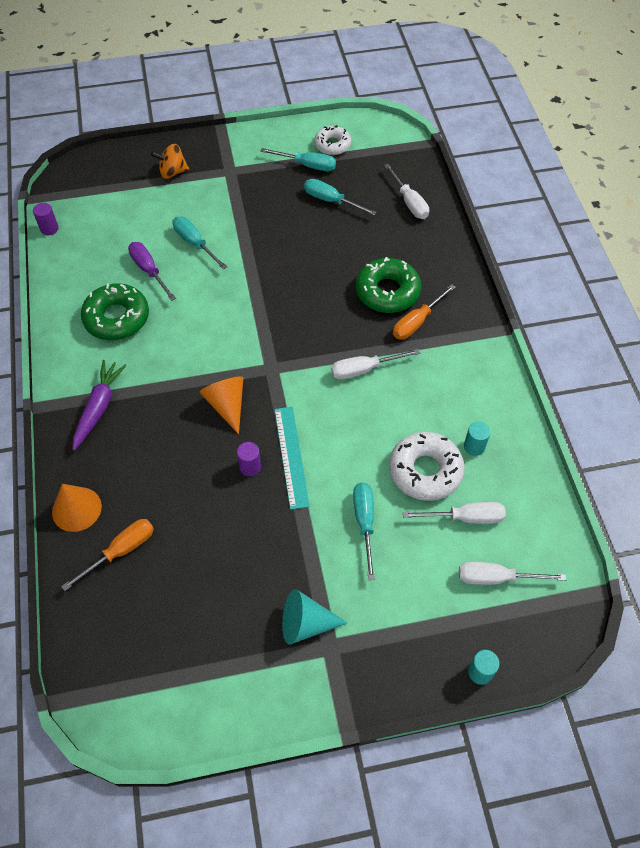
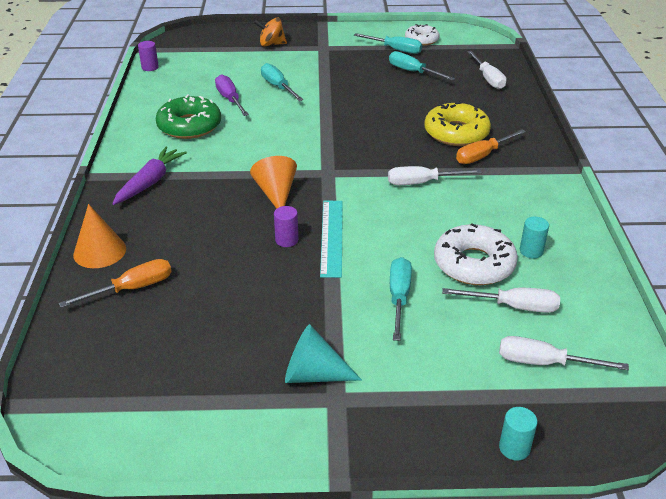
camera: 10 degrees right, 20 degrees down
(387, 292) = (456, 133): green donut -> yellow donut

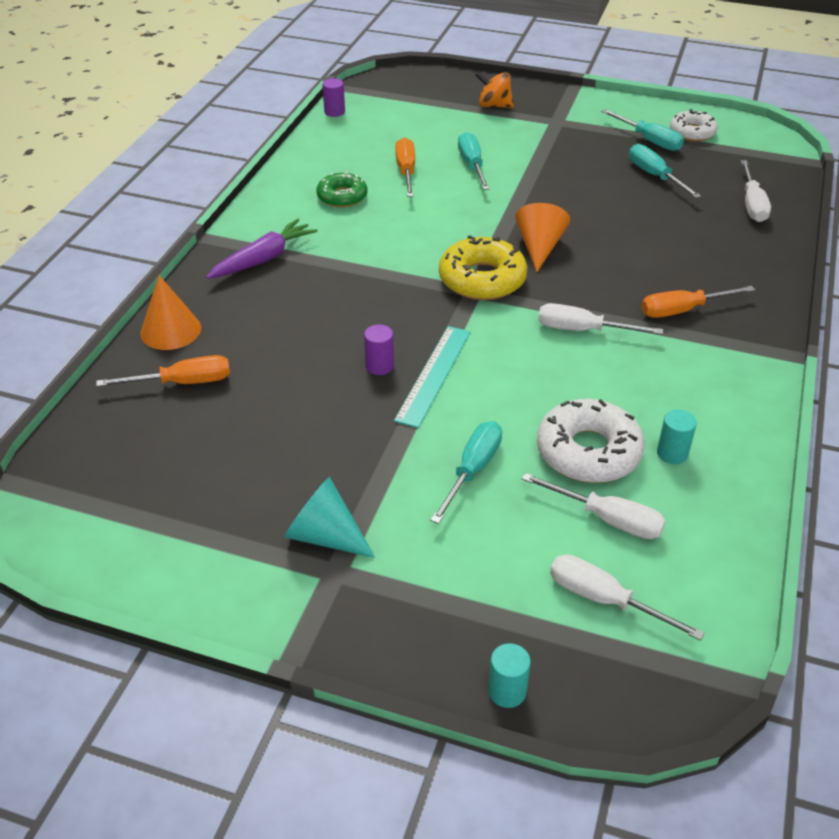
camera: 20 degrees right, 5 degrees up
(189, 126) = (342, 197): green donut -> green donut, size x0.64
(230, 99) = (406, 171): purple screwdriver -> orange screwdriver
(276, 193) = (397, 304): orange cone -> orange cone (539, 247)
(456, 133) = (665, 272): yellow donut -> yellow donut (482, 279)

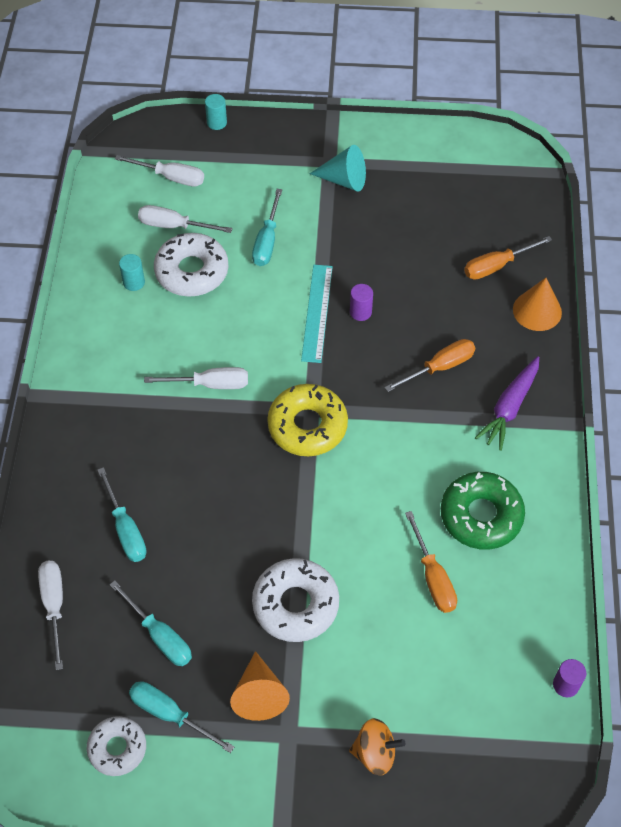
camera: 165 degrees right, 15 degrees up
(342, 197) = (481, 515): green donut -> green donut, size x1.56
(472, 165) = (365, 607): turquoise screwdriver -> turquoise screwdriver (126, 529)
(532, 175) = (295, 604): none -> white donut
(539, 247) = (265, 482): orange cone -> orange cone (259, 694)
(683, 310) = (127, 426): orange screwdriver -> orange screwdriver (439, 367)

